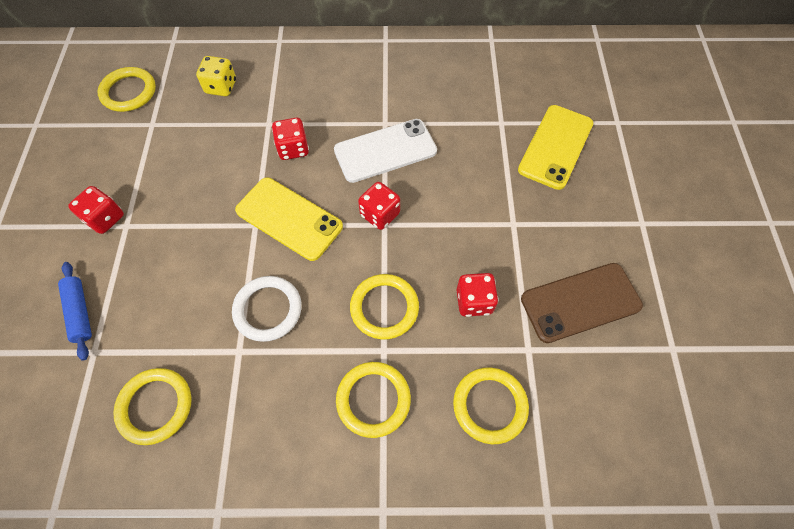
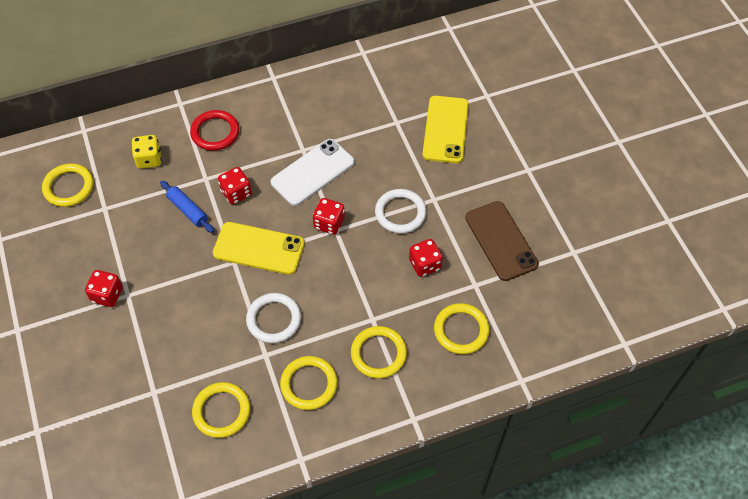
camera: 20 degrees left, 5 degrees down
(80, 312) = (127, 369): blue rolling pin -> blue rolling pin (187, 210)
(300, 79) = (215, 132): none -> red ring
(384, 308) = (361, 290): yellow ring -> yellow ring (309, 384)
(467, 228) = (400, 213): none -> white ring
(580, 302) = (501, 241): brown phone -> brown phone turned 75 degrees counterclockwise

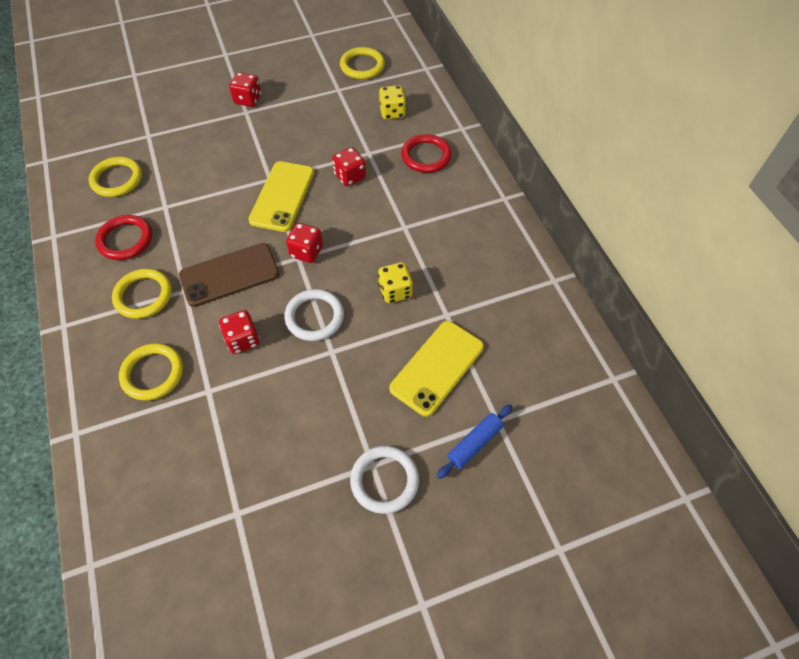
camera: 90 degrees right, 0 degrees up
(187, 210) = (332, 143): blue rolling pin -> blue rolling pin (474, 443)
(274, 319) = (200, 211): white ring -> white ring (384, 480)
(309, 384) = (125, 240): yellow ring -> red ring
(312, 172) = (373, 236): white phone -> none
(373, 156) = (395, 291): none -> yellow dice
(445, 129) = (437, 367): yellow phone -> yellow phone turned 60 degrees counterclockwise
(501, 241) = (264, 423): brown phone -> brown phone (229, 275)

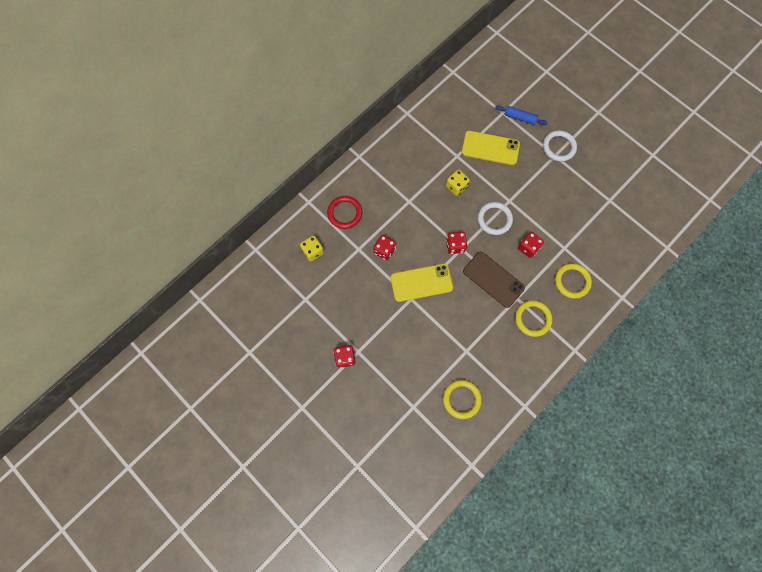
camera: 115 degrees left, 15 degrees up
(125, 240) = (503, 357): red ring -> none
(362, 66) = (272, 295): yellow ring -> none

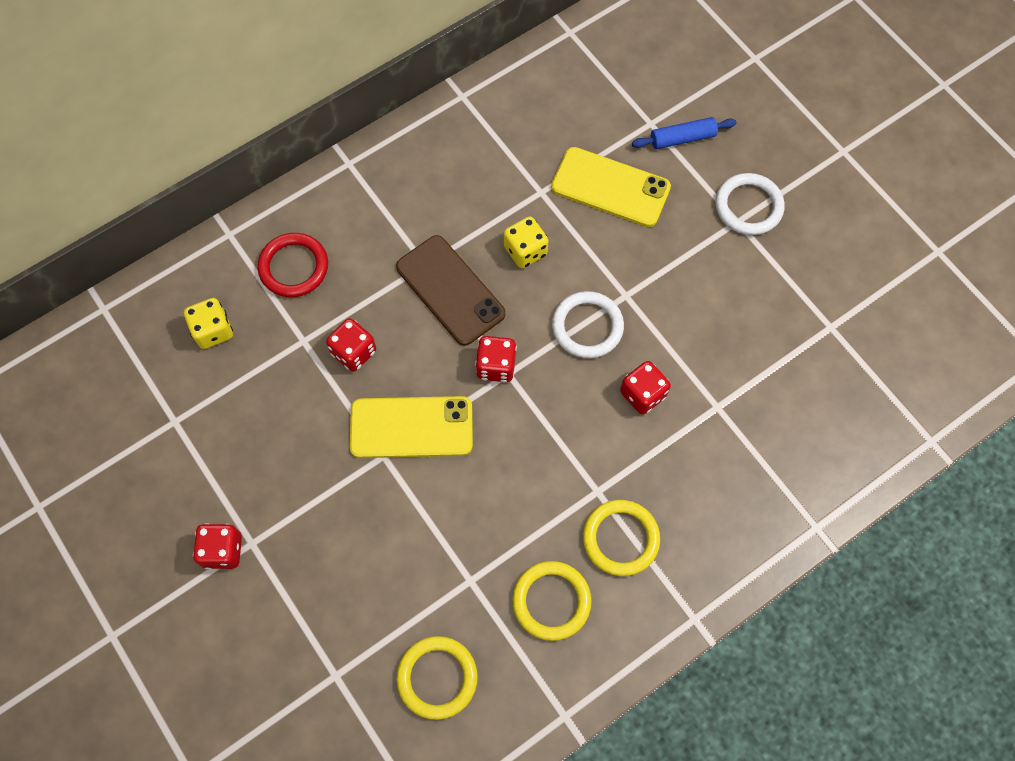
camera: 10 degrees right, 5 degrees down
(493, 279) = (558, 445): brown phone -> brown phone (450, 290)
(520, 118) = (682, 138): blue rolling pin -> blue rolling pin turned 45 degrees counterclockwise
(572, 281) = (718, 476): yellow ring -> yellow ring (551, 601)

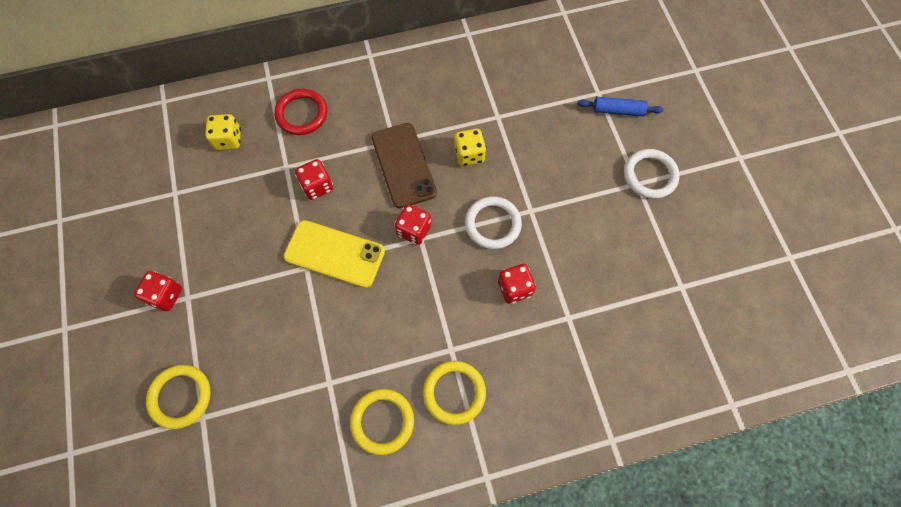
camera: 20 degrees right, 0 degrees up
(437, 678) = (274, 448): yellow ring -> yellow ring (180, 397)
(610, 187) = (550, 129): yellow phone -> none

